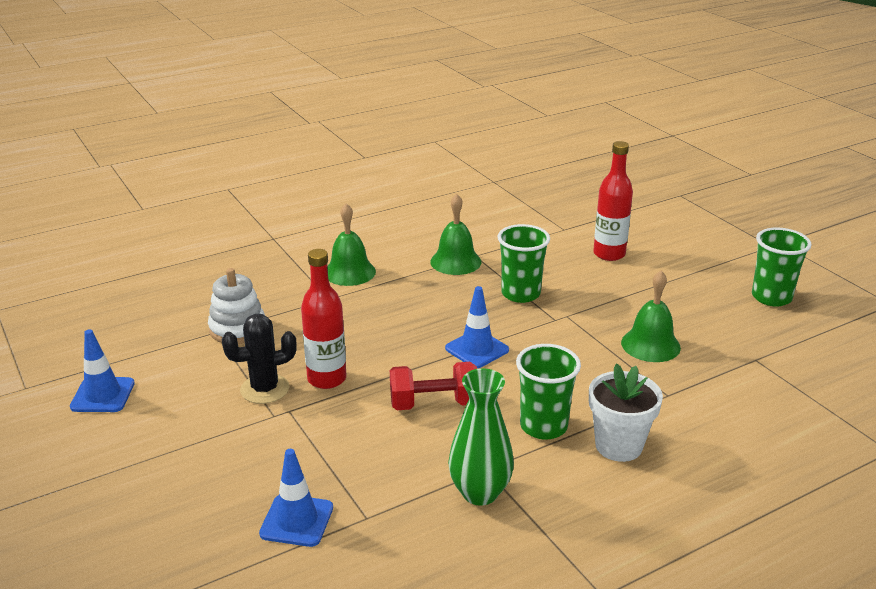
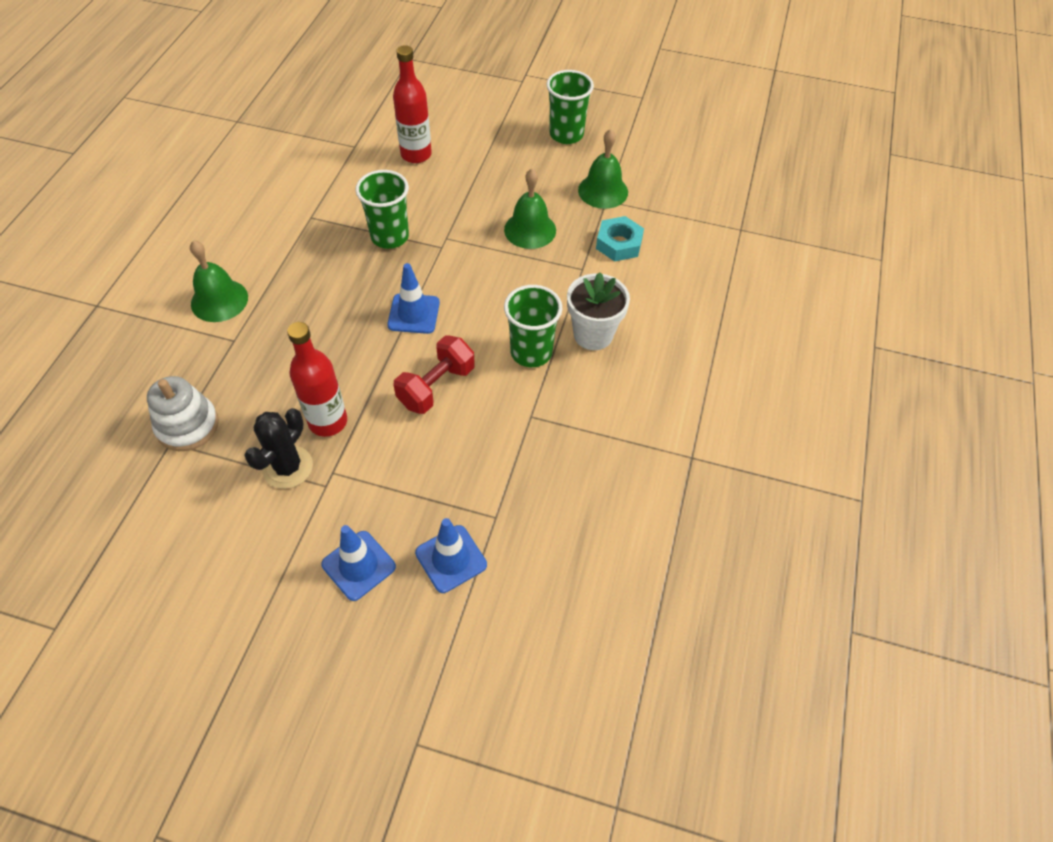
camera: 45 degrees left, 25 degrees up
(103, 395) = (146, 578): blue traffic cone -> blue traffic cone (358, 565)
(455, 261) = (301, 233): green bell -> green bell (603, 191)
(480, 493) = (547, 438): green vase -> none
(729, 395) = (619, 244): none -> turquoise nut

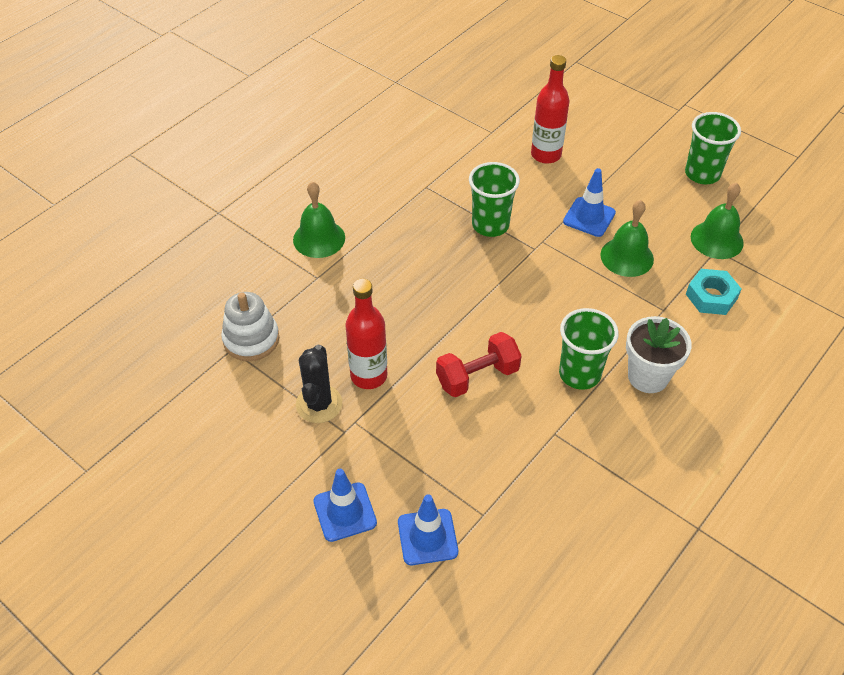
camera: 25 degrees right, 5 degrees down
(288, 467) = (319, 404): black cactus -> black cactus turned 45 degrees counterclockwise
(413, 314) = (483, 303): blue traffic cone -> blue traffic cone (589, 217)

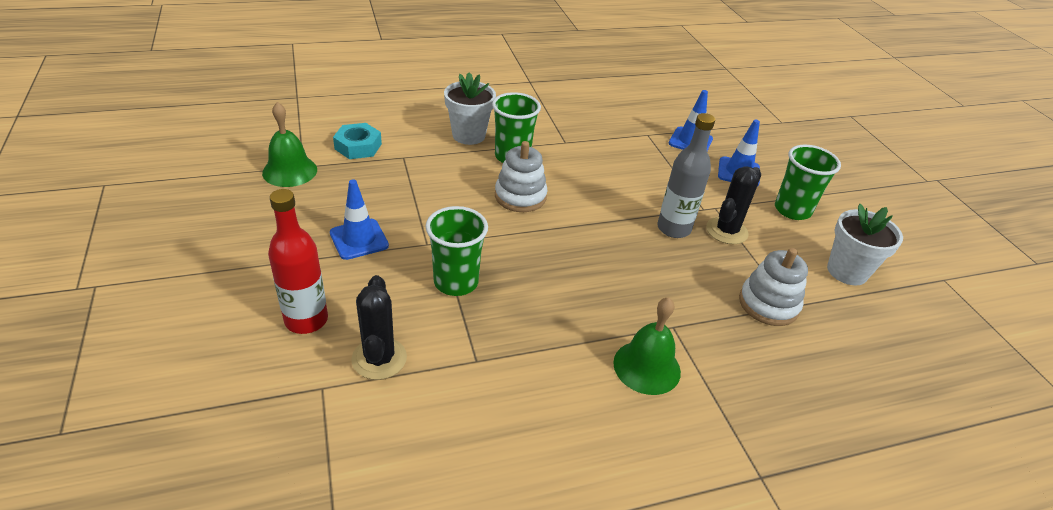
camera: 150 degrees left, 10 degrees down
(188, 421) = (847, 271): none -> white flower pot
(369, 376) = (673, 228): red bottle -> grey bottle
(477, 376) = (587, 189): red dumbbell -> none
(480, 159) = (379, 358): none -> black cactus
(524, 329) = (520, 196): none -> white stacking toy
(627, 257) = (376, 197): green bell -> none
(702, 174) = (204, 217): green cup -> green cup (792, 210)

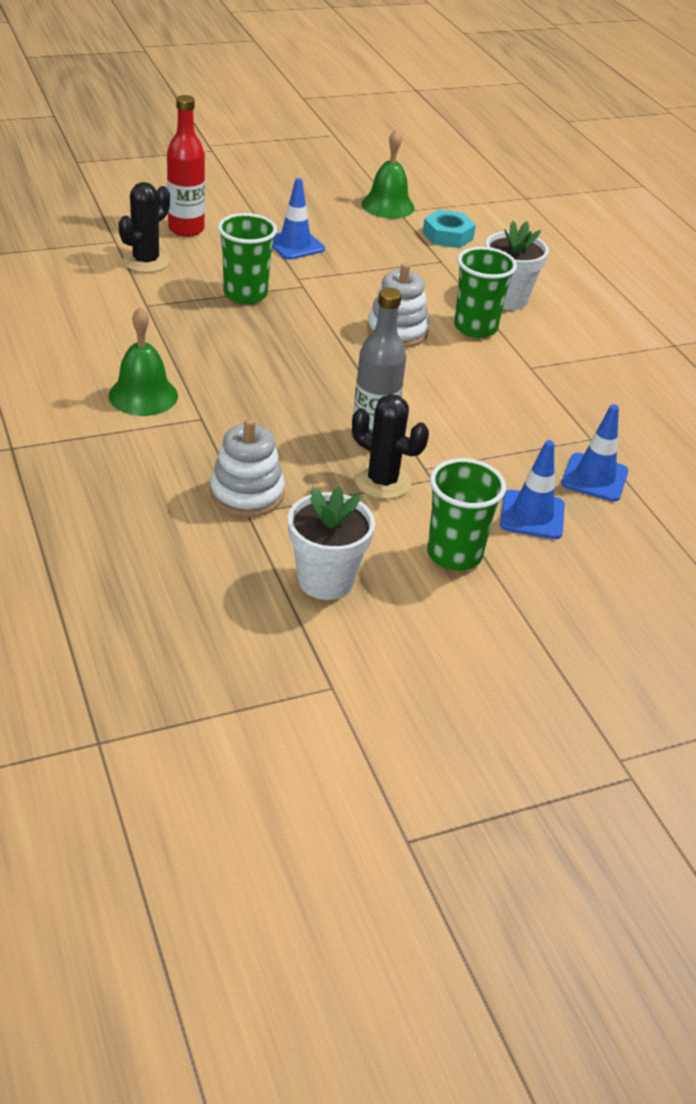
camera: 85 degrees right, 0 degrees up
(379, 358) = (146, 261): black cactus -> black cactus turned 45 degrees counterclockwise

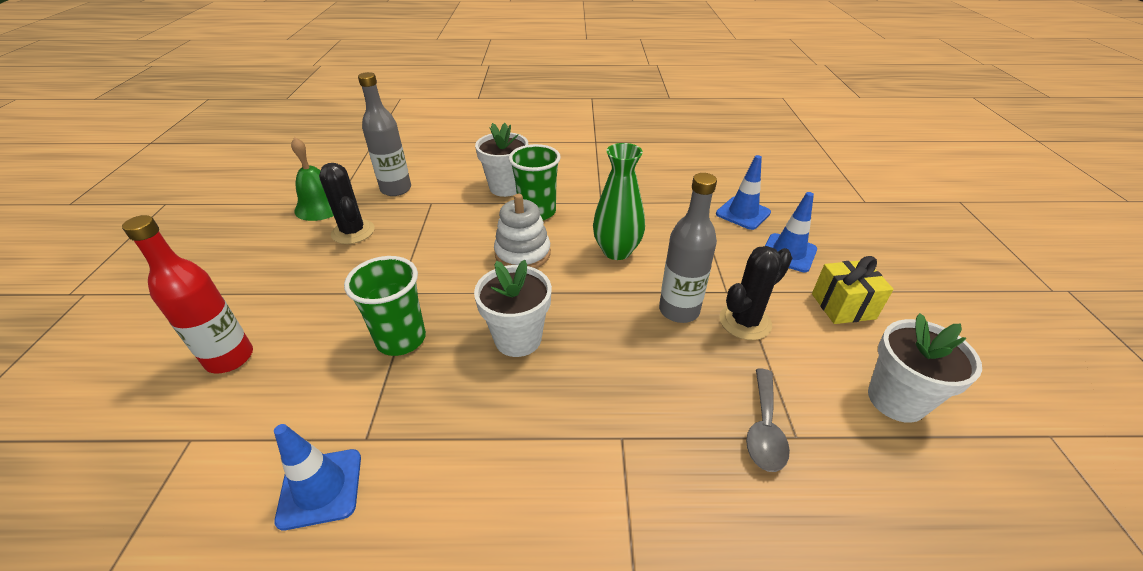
camera: 65 degrees left, 0 degrees up
(143, 395) = (561, 489): green bell -> none
(146, 261) = (267, 416): black cactus -> black cactus (353, 232)
(247, 494) = (764, 429): white stacking toy -> grey spoon
(279, 350) = (518, 339): none -> white flower pot
(294, 245) = (337, 279): blue traffic cone -> blue traffic cone (320, 488)
(443, 389) = (617, 251): none -> green vase
(448, 236) = (396, 189): turquoise nut -> grey bottle
(454, 554) = (843, 306): green cup -> yellow gift

